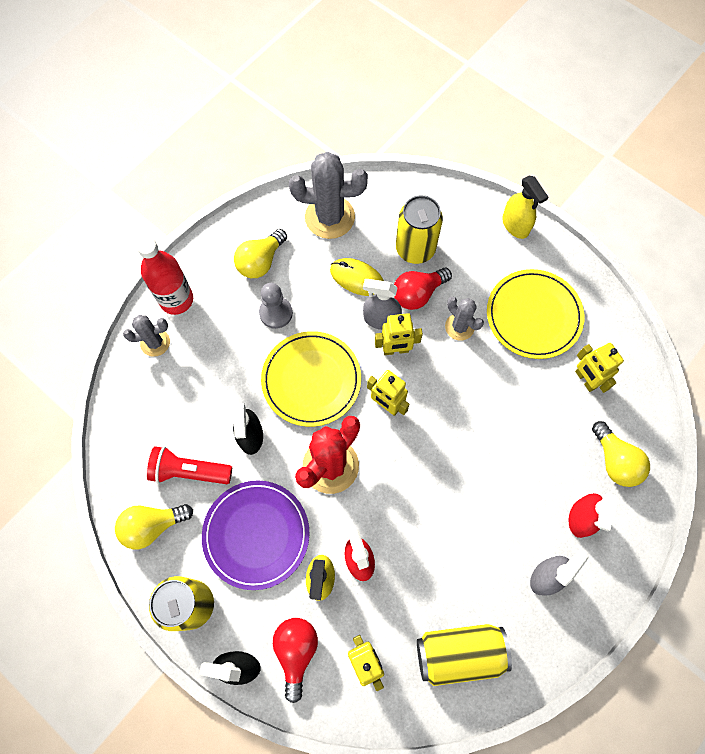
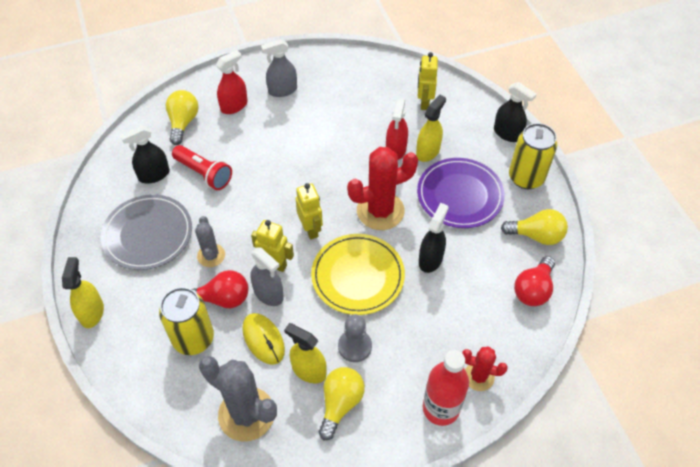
camera: 150 degrees left, 15 degrees down
(155, 342) = (478, 376): grey cactus -> red cactus
(189, 471) = (492, 258): red flashlight -> red flashlight (204, 173)
(261, 261) = (340, 404): yellow light bulb -> yellow light bulb turned 45 degrees counterclockwise
(296, 652) = (466, 124): red light bulb -> red light bulb (533, 289)
(302, 273) = (308, 370): none -> yellow spray bottle
(459, 653) = (364, 81): yellow can -> none
(533, 316) = (148, 234): yellow plate -> grey plate
(585, 379) = (154, 175): yellow robot -> black spray bottle

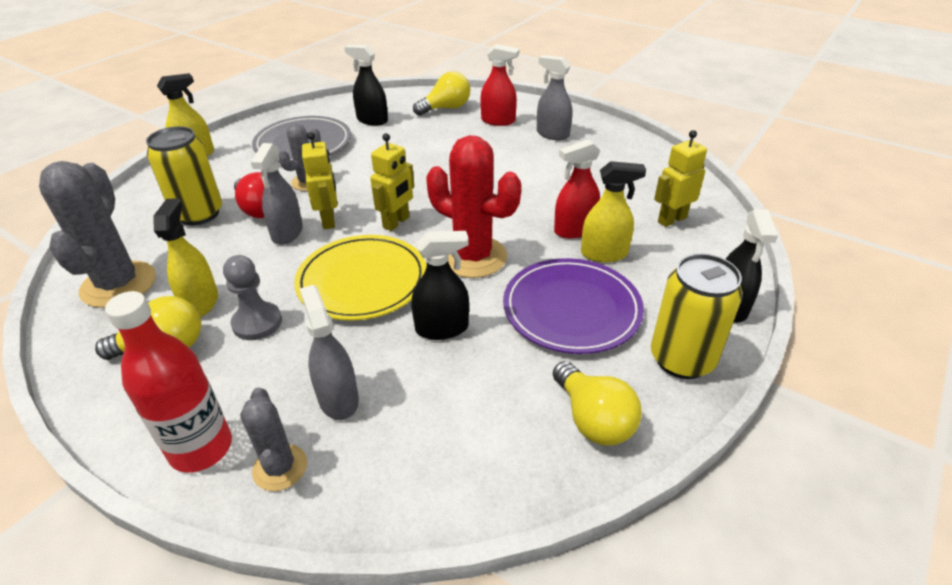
camera: 55 degrees right, 15 degrees down
(204, 173) = (400, 140): red flashlight -> none
(263, 339) = (224, 254): yellow mouse -> none
(449, 332) = (338, 399): none -> grey spray bottle
(478, 376) = (280, 467): red cactus -> grey cactus
(533, 289) = (489, 462): red light bulb -> none

